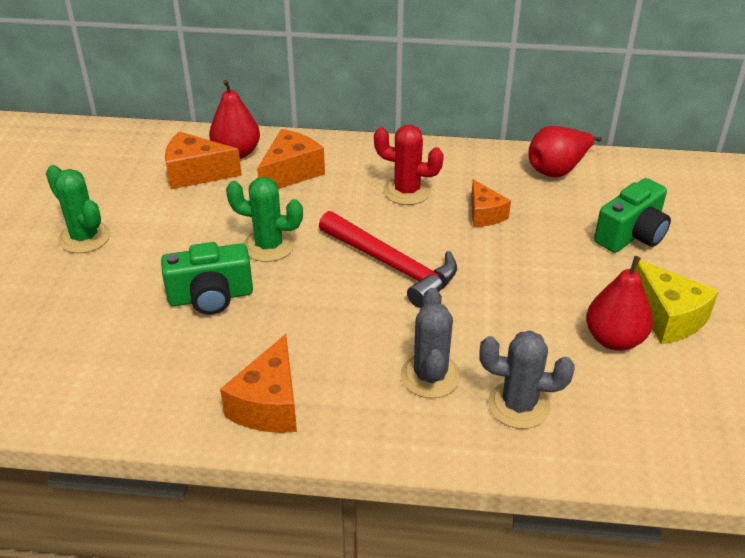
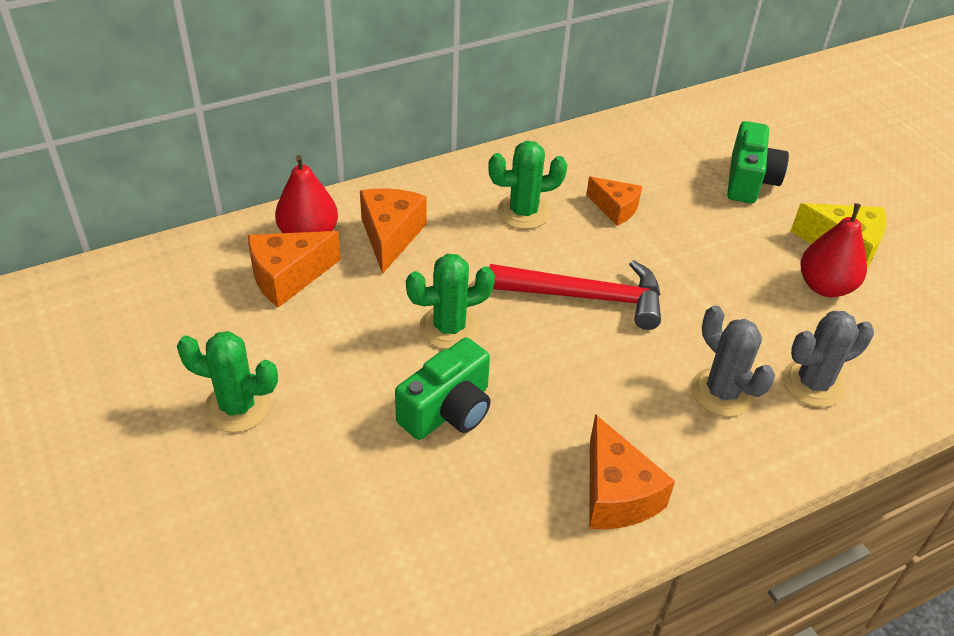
camera: 35 degrees left, 5 degrees up
(407, 191) = (523, 212): red cactus -> green cactus
(557, 170) = (633, 138): red pear -> none

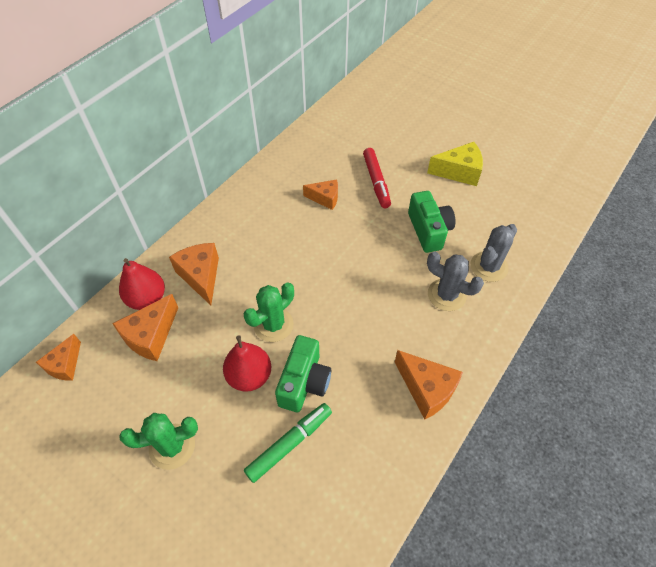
camera: 25 degrees left, 10 degrees up
(170, 267) = (65, 365): none -> orange cheese
(384, 471) = (289, 444): none -> green marker
(523, 212) = (273, 223): green cactus -> none
(585, 297) = (340, 266): red hammer -> none
(704, 215) = (376, 182): none -> red marker
(749, 180) = (388, 148): green camera -> green camera (429, 230)
(825, 286) = (463, 201): red pear -> red pear (249, 376)

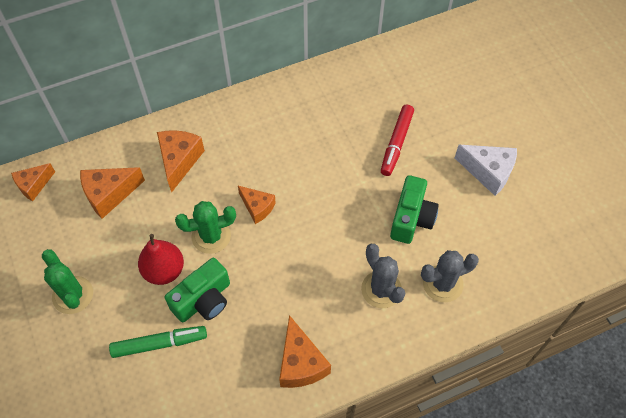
camera: 30 degrees right, 5 degrees up
(147, 299) = (125, 160): red pear -> none
(172, 446) = (73, 295): green cactus -> green cactus turned 45 degrees clockwise
(325, 198) = (335, 138): orange cheese -> orange cheese (257, 207)
(459, 172) = (488, 172): yellow cheese -> white cheese

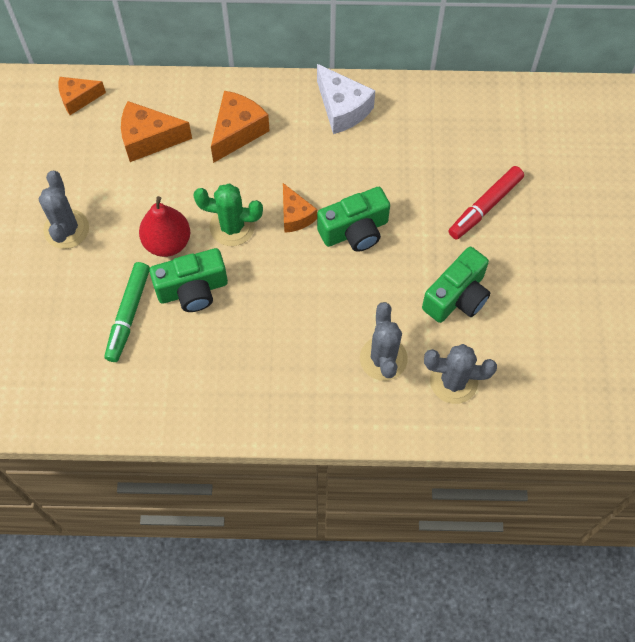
camera: 25 degrees right, 5 degrees up
(73, 295) = (66, 229): green cactus -> grey cactus
(159, 344) = (128, 315): green marker -> green marker turned 90 degrees clockwise
(300, 363) = (259, 397): orange cheese -> none
(309, 200) = (355, 231): none -> green camera
(488, 172) = (573, 282): white cheese -> white cheese (342, 109)

